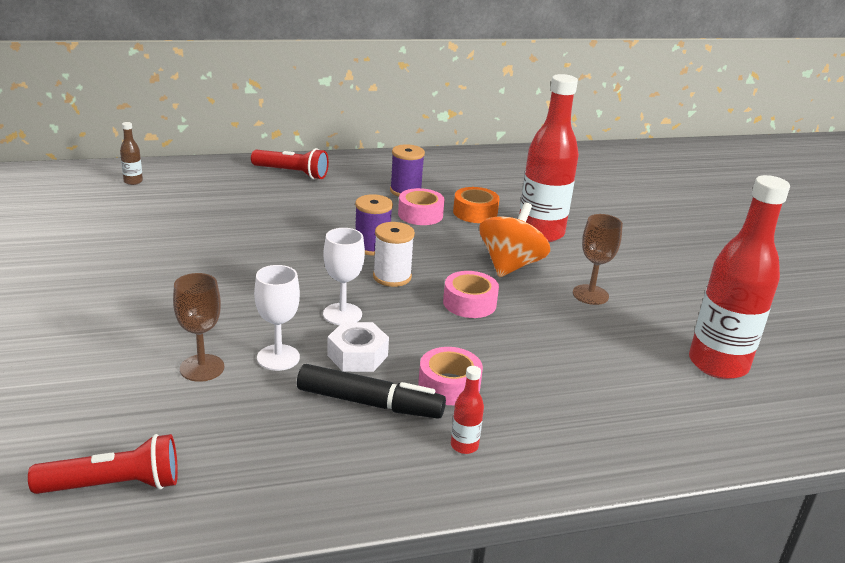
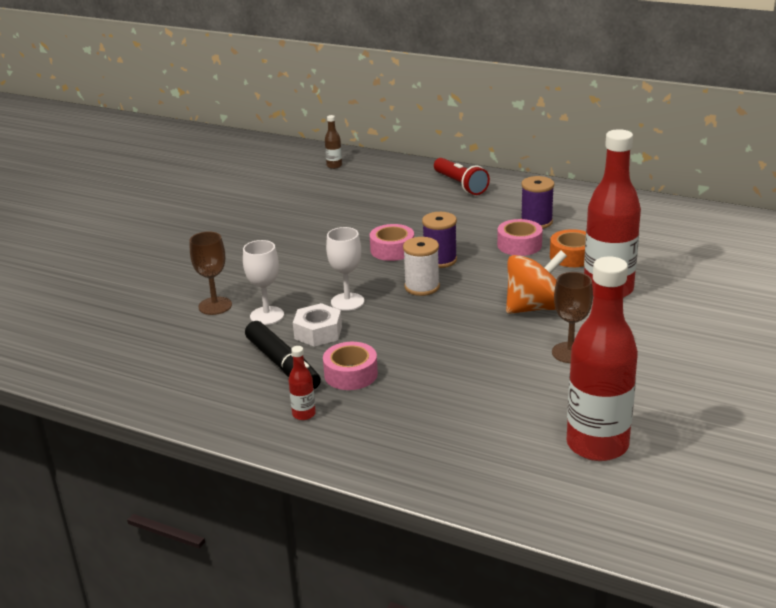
camera: 45 degrees right, 0 degrees up
(114, 485) = (92, 352): red flashlight -> none
(469, 303) = (453, 325): pink tape -> pink tape (392, 250)

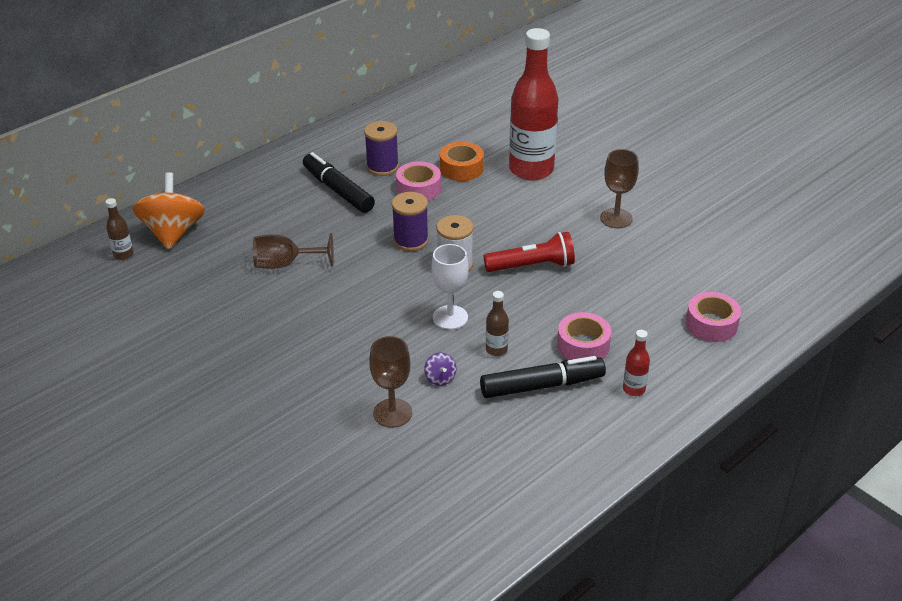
camera: 70 degrees left, 10 degrees up
(267, 316) = (440, 378): white goblet -> purple spinning top
(318, 332) = (496, 349): white nut -> brown bottle
(366, 220) = (285, 264): none -> brown goblet
(392, 250) = (366, 264): pink tape -> pink tape (711, 324)
(460, 185) = (262, 185): red flashlight -> red flashlight (532, 266)
(483, 213) = (338, 190): none -> black marker
(535, 308) = (535, 214): orange spinning top -> orange spinning top (173, 232)
(597, 445) = (745, 245): red bottle -> none

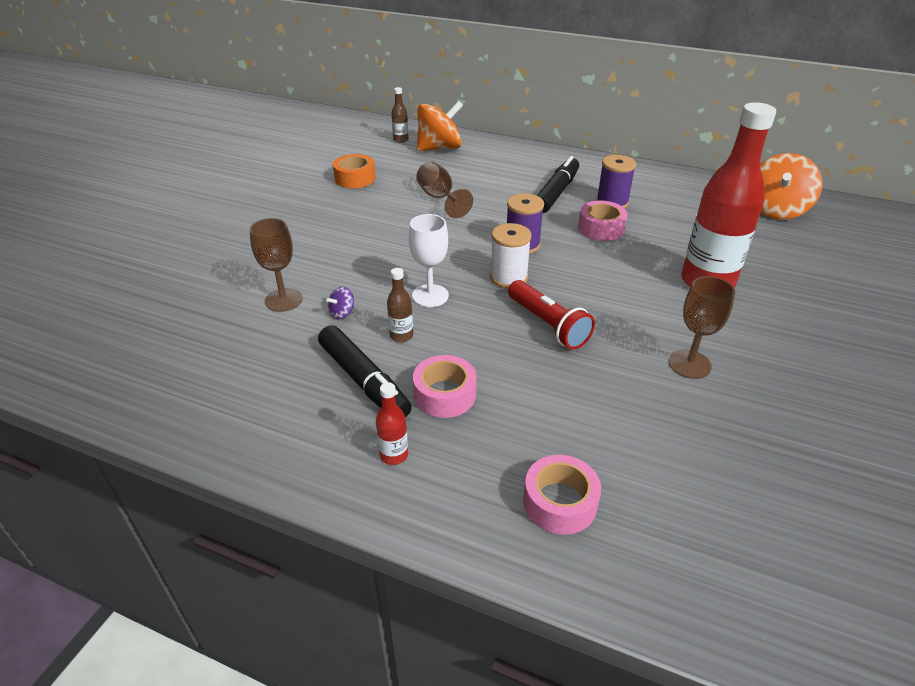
camera: 65 degrees right, 0 degrees up
(461, 94) = (776, 210): none -> orange spinning top
(461, 168) = (658, 241): orange tape -> orange tape (355, 178)

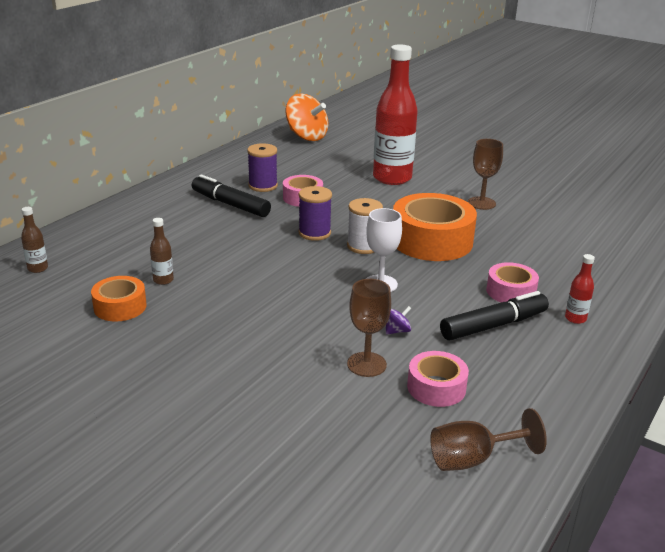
camera: 80 degrees left, 10 degrees down
(342, 313) = (397, 331): purple spinning top -> purple spinning top turned 90 degrees counterclockwise
(401, 336) = (436, 303): brown bottle -> brown bottle (163, 280)
(439, 148) = (83, 247): orange spinning top -> none
(439, 198) = (205, 260): brown goblet -> brown goblet (472, 459)
(548, 324) = (431, 240): red flashlight -> orange tape
(560, 502) = (607, 265): pink tape -> pink tape (436, 387)

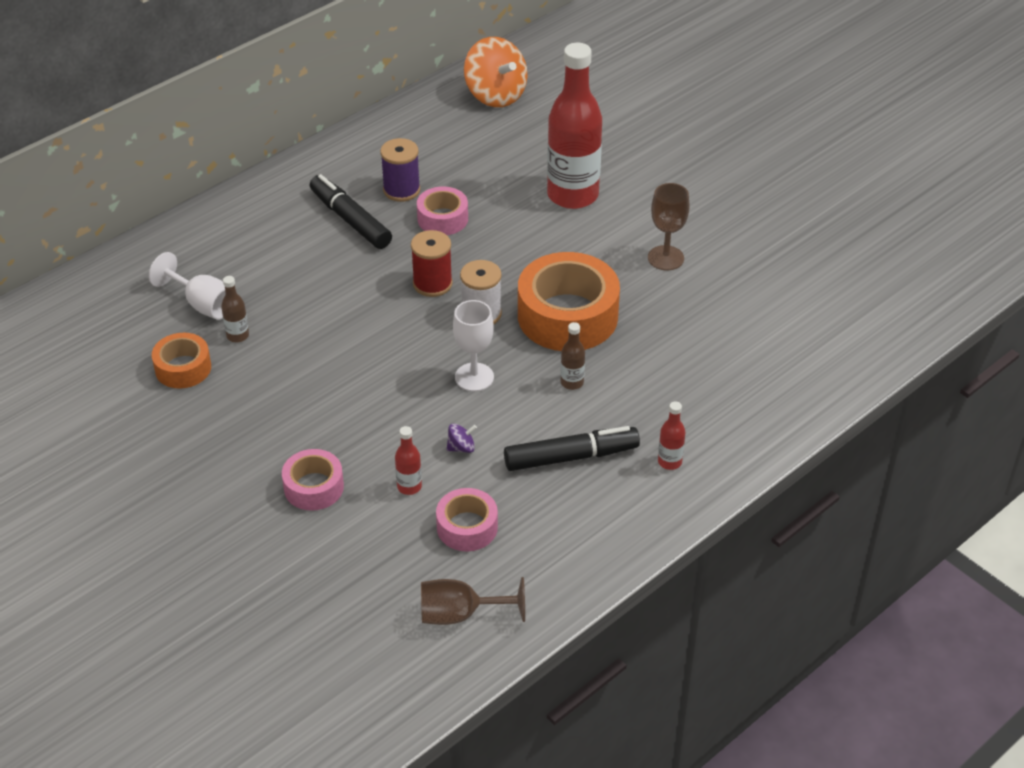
camera: 15 degrees right, 15 degrees up
(38, 268) = (109, 298): brown bottle -> brown bottle (572, 382)
(124, 264) = (202, 304): none -> white goblet
(314, 233) = (432, 284): purple spool -> red spool
(366, 364) = (409, 486): brown goblet -> red bottle
(510, 292) = (618, 411): pink tape -> pink tape (314, 487)

